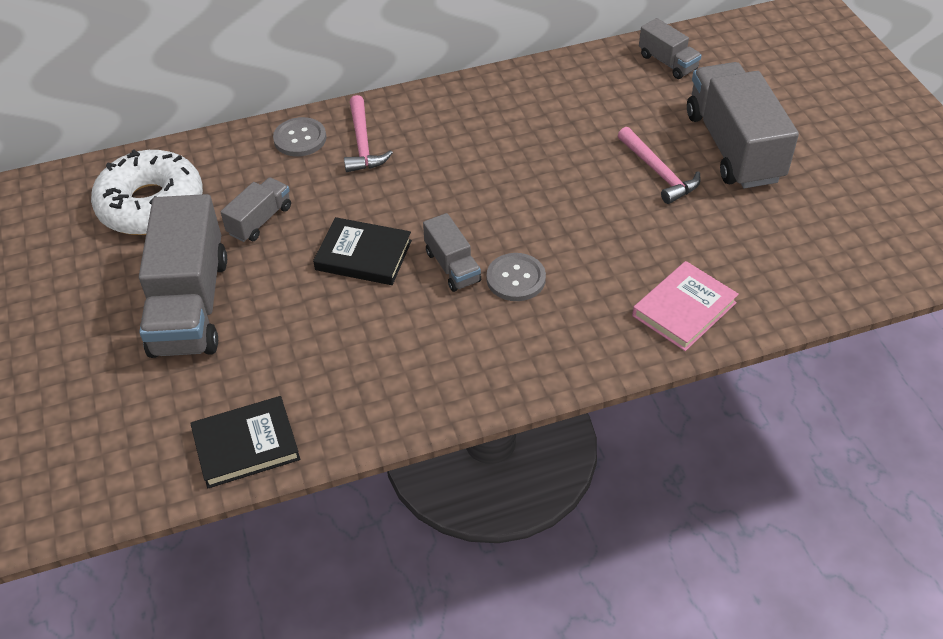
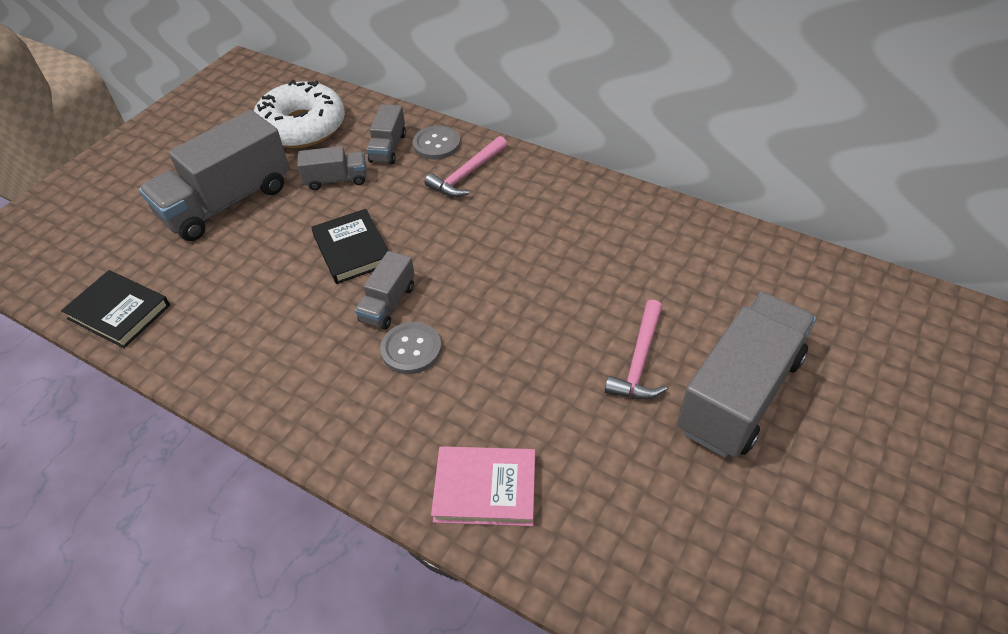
camera: 50 degrees right, 0 degrees up
(667, 62) = (789, 278): grey truck -> grey truck (388, 148)

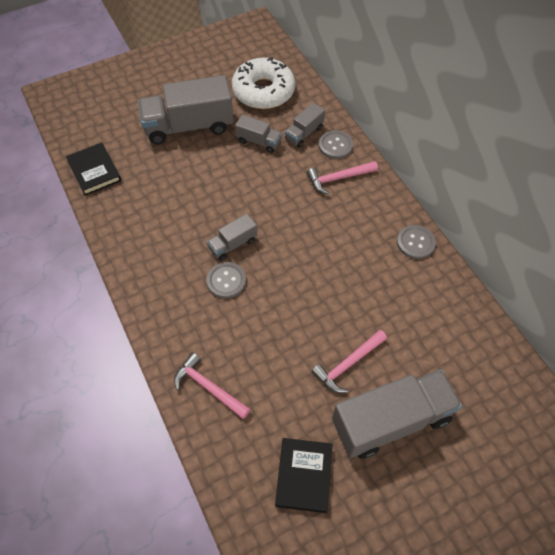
camera: 30 degrees right, 10 degrees up
(352, 249) = (236, 197): black book -> black book (304, 475)
(485, 489) = (208, 387): pink book -> pink hammer
(608, 197) = (415, 243): none -> grey button

